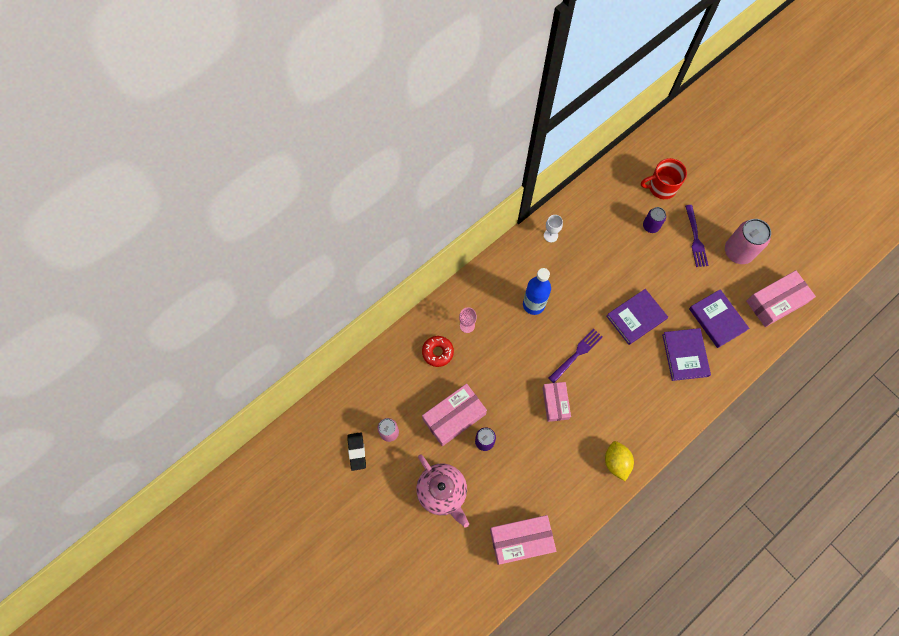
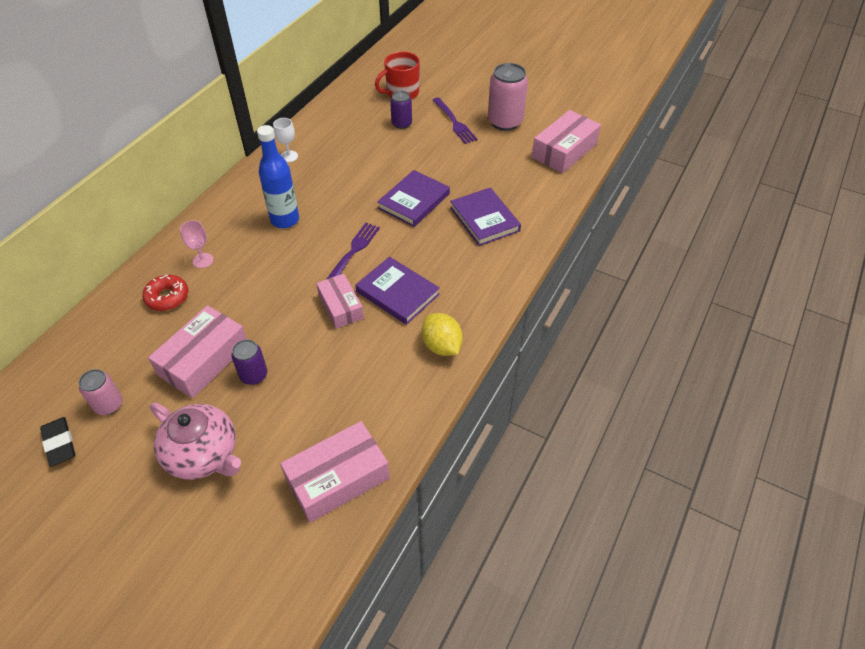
camera: 20 degrees left, 20 degrees down
(717, 319) = (507, 180): purple book -> purple book (397, 293)

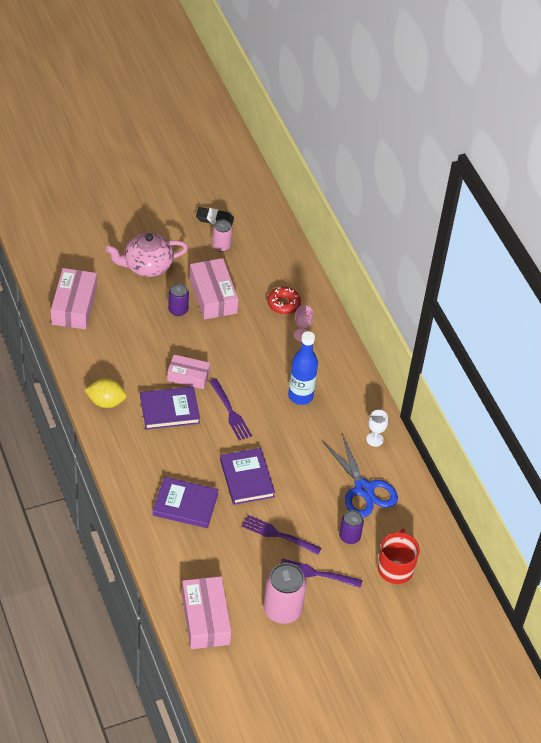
camera: 125 degrees right, 0 degrees up
(348, 138) = (364, 489): none -> blue scissors
(446, 156) = (278, 535): none -> purple fork

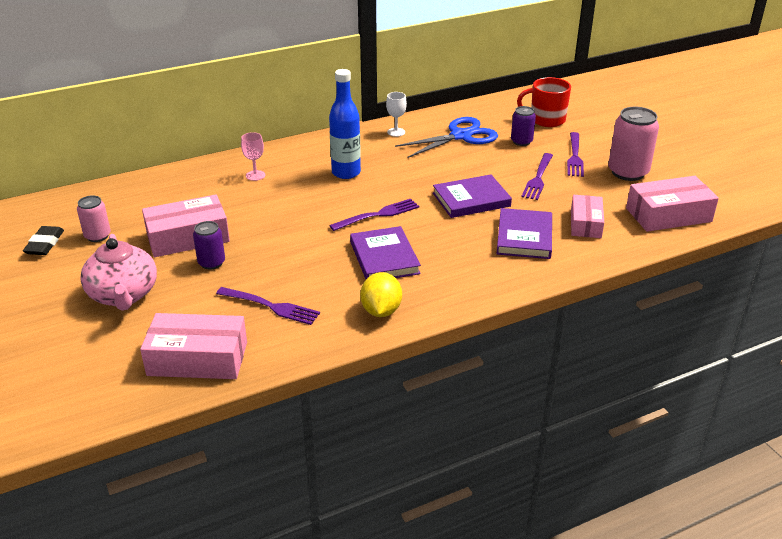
camera: 90 degrees left, 15 degrees down
(121, 342) = (271, 306): none -> purple fork
(188, 376) = (326, 247): pink box -> pink box (585, 224)
(283, 304) = (205, 188): red donut -> none

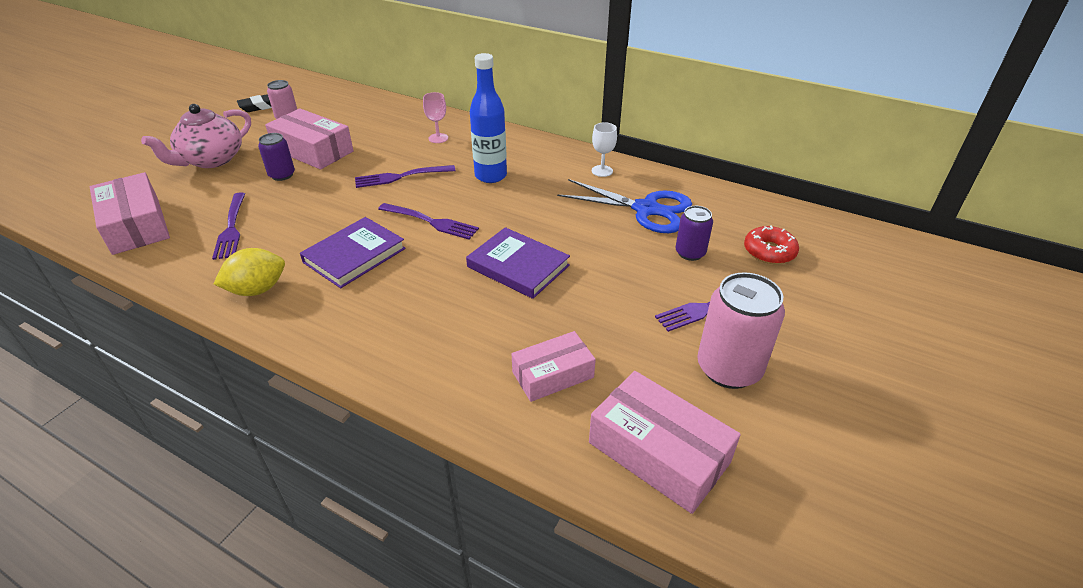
camera: 55 degrees right, 5 degrees up
(524, 237) = (474, 333): purple book -> none
(538, 178) = (619, 296): purple fork -> purple fork (401, 177)
(546, 120) = (769, 251): red mug -> red donut

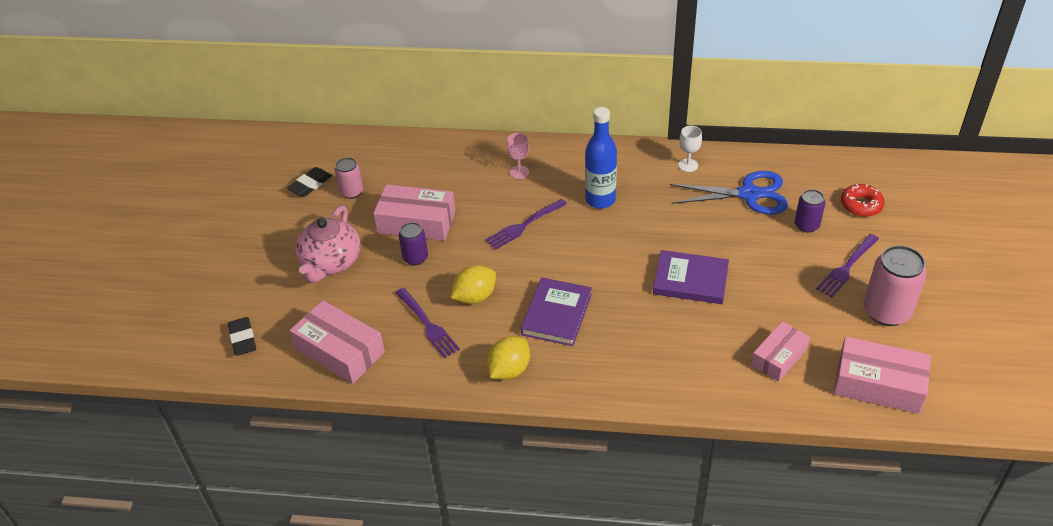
camera: 20 degrees left, 5 degrees up
(77, 193) = (243, 339): none -> black eraser
(297, 218) = (475, 297): none -> yellow lemon
(431, 222) = (590, 262): purple fork -> none

